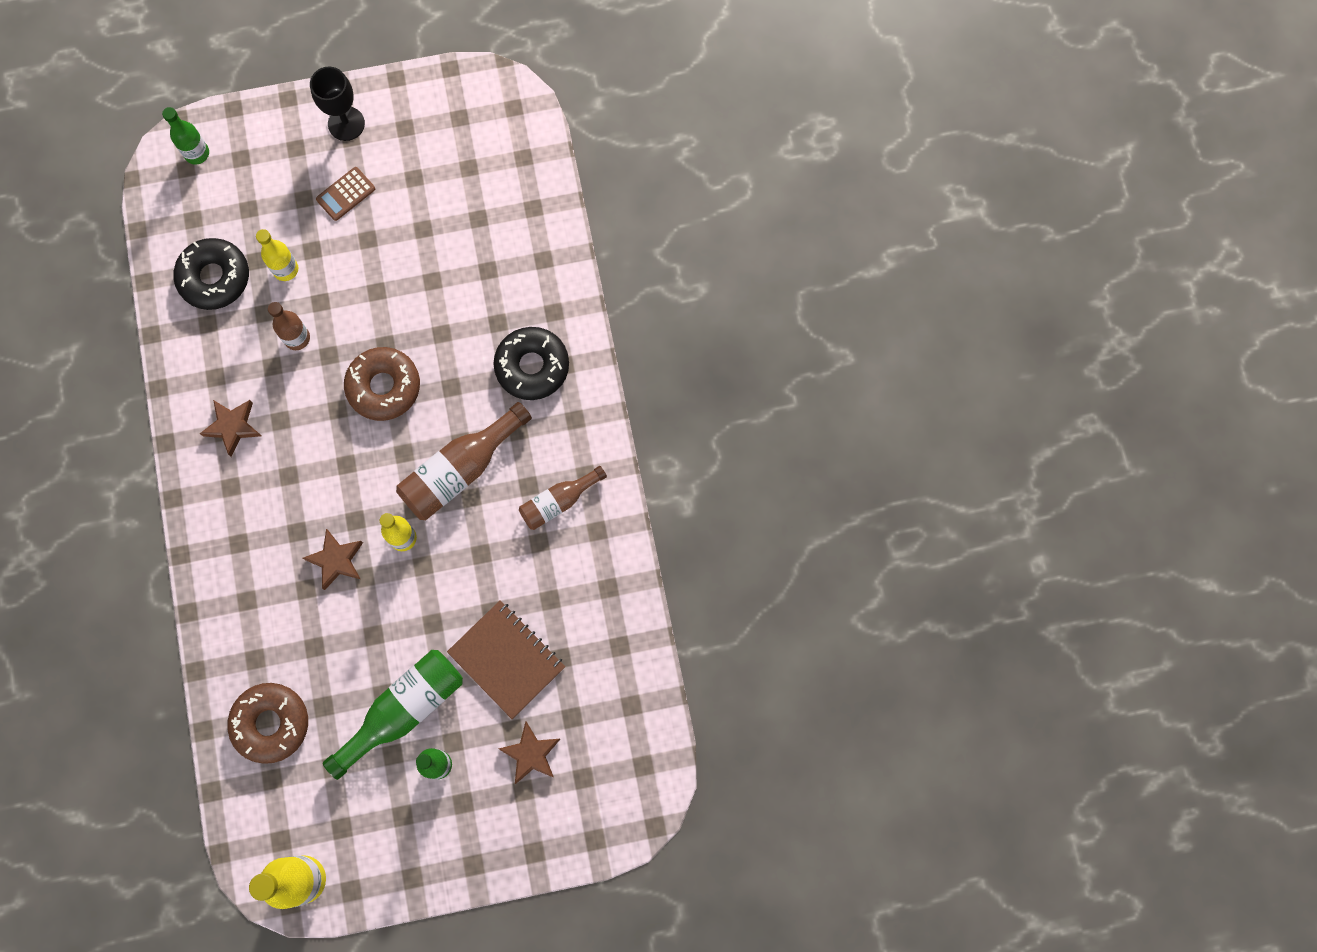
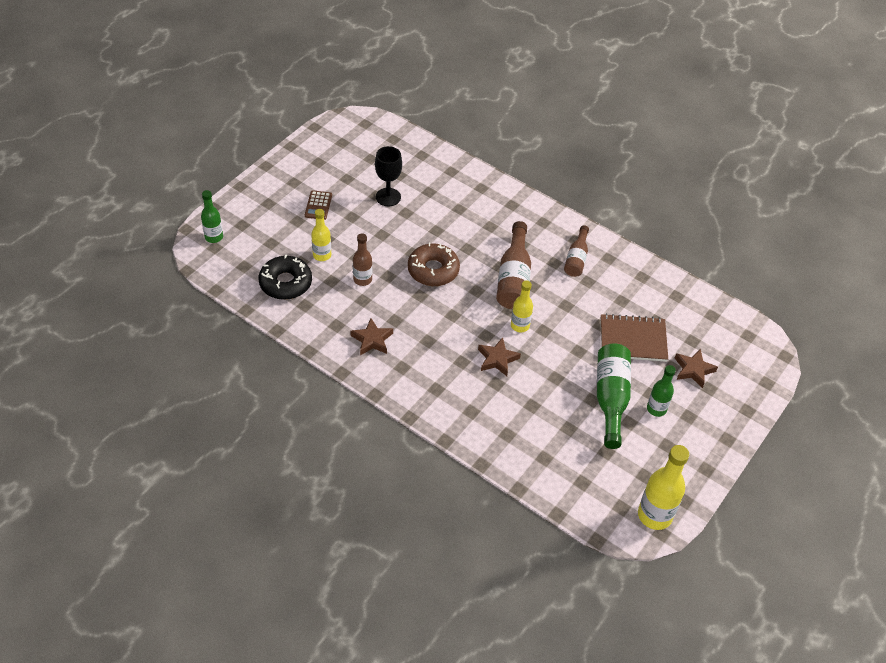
camera: 45 degrees left, 25 degrees down
(271, 723) = (551, 457): brown donut -> none
(346, 124) = (285, 178): black goblet -> black goblet (388, 197)
(532, 366) = (497, 215): black donut -> none

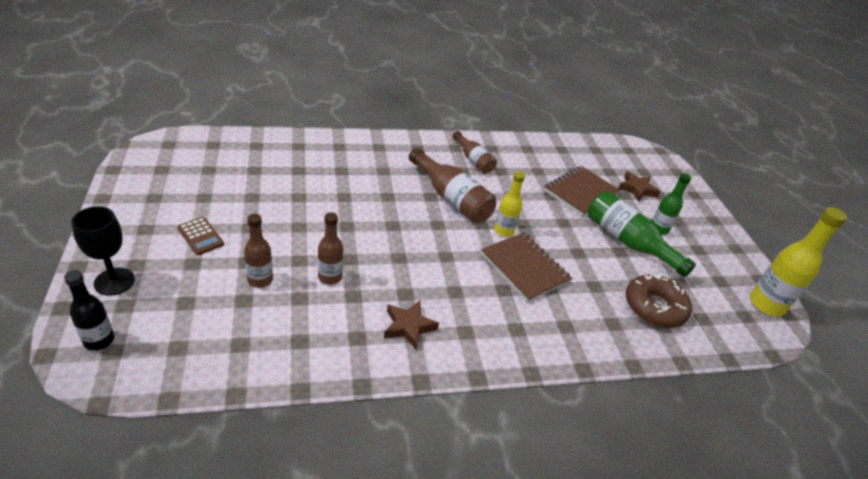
camera: 50 degrees left, 10 degrees down
(214, 237) = (99, 340): green bottle -> black bottle
(285, 283) = (251, 333): black donut -> none
(322, 255) = (260, 280): yellow bottle -> brown bottle
(388, 197) = (266, 193): black goblet -> black goblet (114, 281)
(433, 270) = (383, 230): brown donut -> brown donut (654, 307)
(497, 359) = (524, 268): brown star -> brown notebook

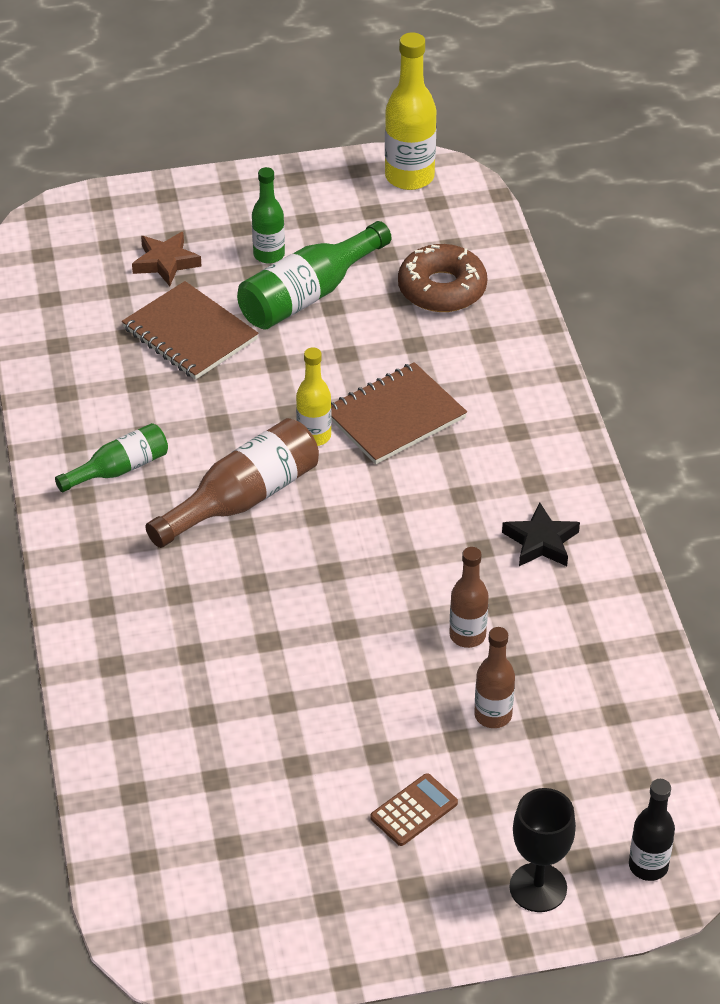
camera: 85 degrees left, 5 degrees up
(408, 327) = (541, 541): brown star -> black star
(473, 160) = (119, 469): brown bottle -> green bottle

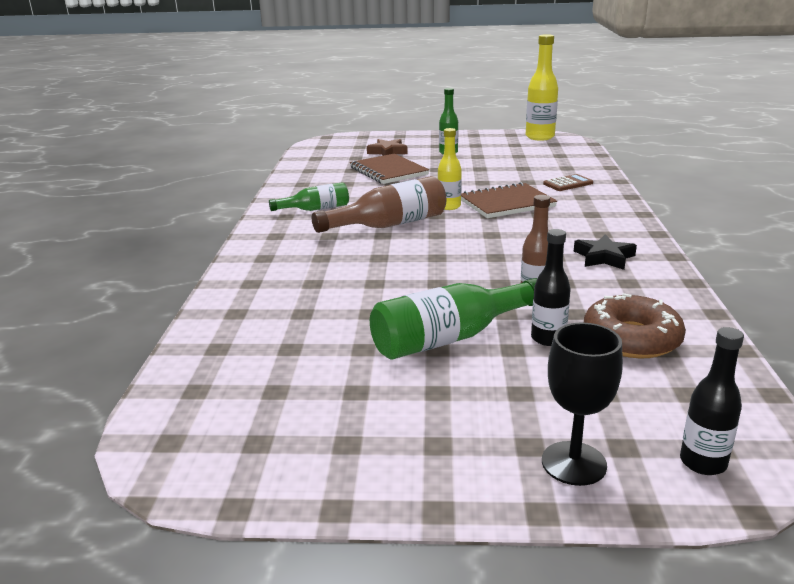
camera: 15 degrees right, 20 degrees down
(308, 295) = (466, 164): green bottle -> green bottle (451, 338)
(414, 810) = (457, 388): brown calculator -> brown calculator (568, 183)
(442, 289) = (550, 166): brown donut -> brown donut (631, 339)
(493, 715) = (548, 338): brown bottle -> black bottle

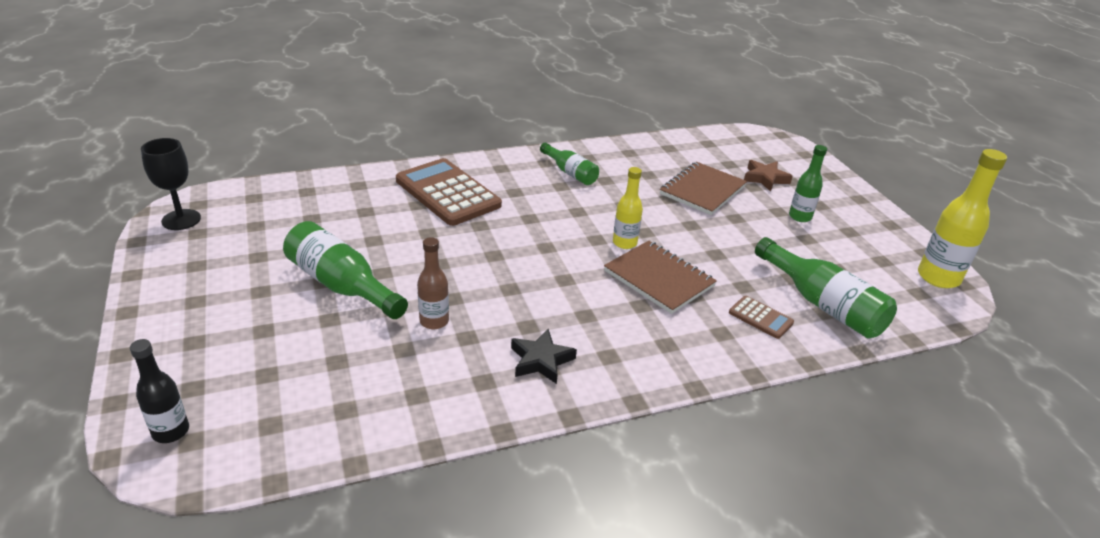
camera: 65 degrees right, 10 degrees up
(302, 265) = (447, 193): none -> brown calculator
(389, 225) = (555, 217): brown bottle -> none
(548, 338) = (351, 336): black bottle -> none
(557, 166) = (822, 304): none -> green bottle
(573, 463) = (172, 364): black goblet -> black goblet (181, 220)
(631, 339) = (361, 387): brown donut -> none

